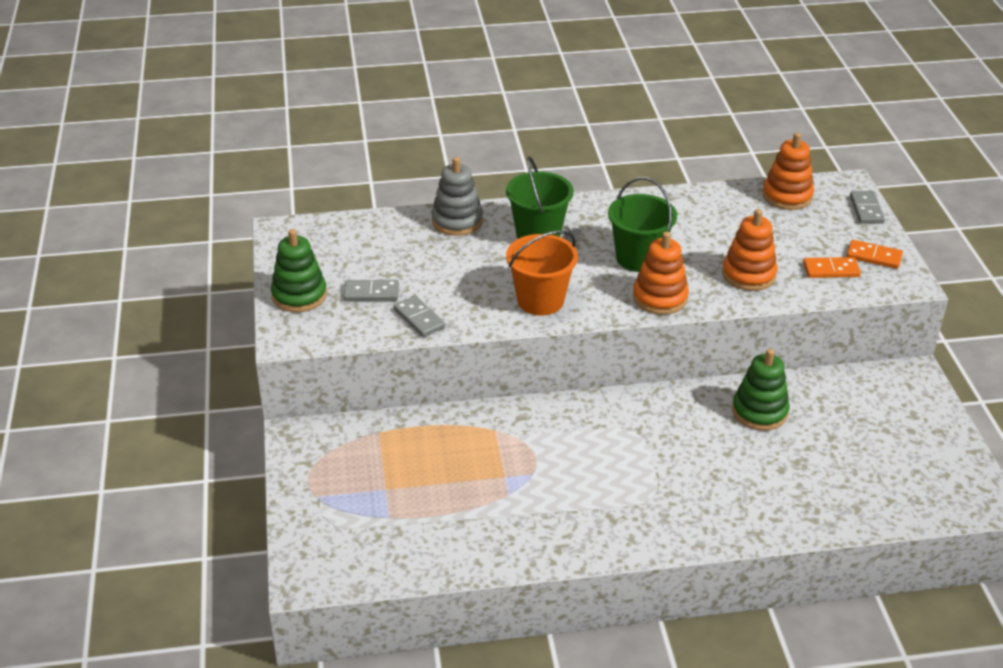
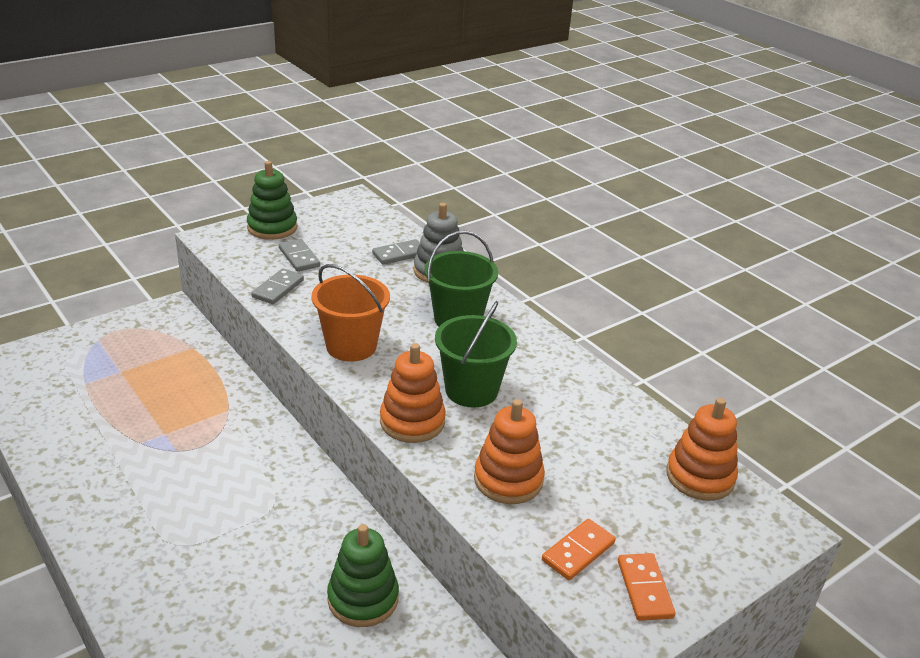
camera: 60 degrees right, 5 degrees down
(831, 270) = (578, 551): orange domino -> orange domino turned 75 degrees clockwise
(866, 209) = (746, 558): grey domino -> grey domino (399, 254)

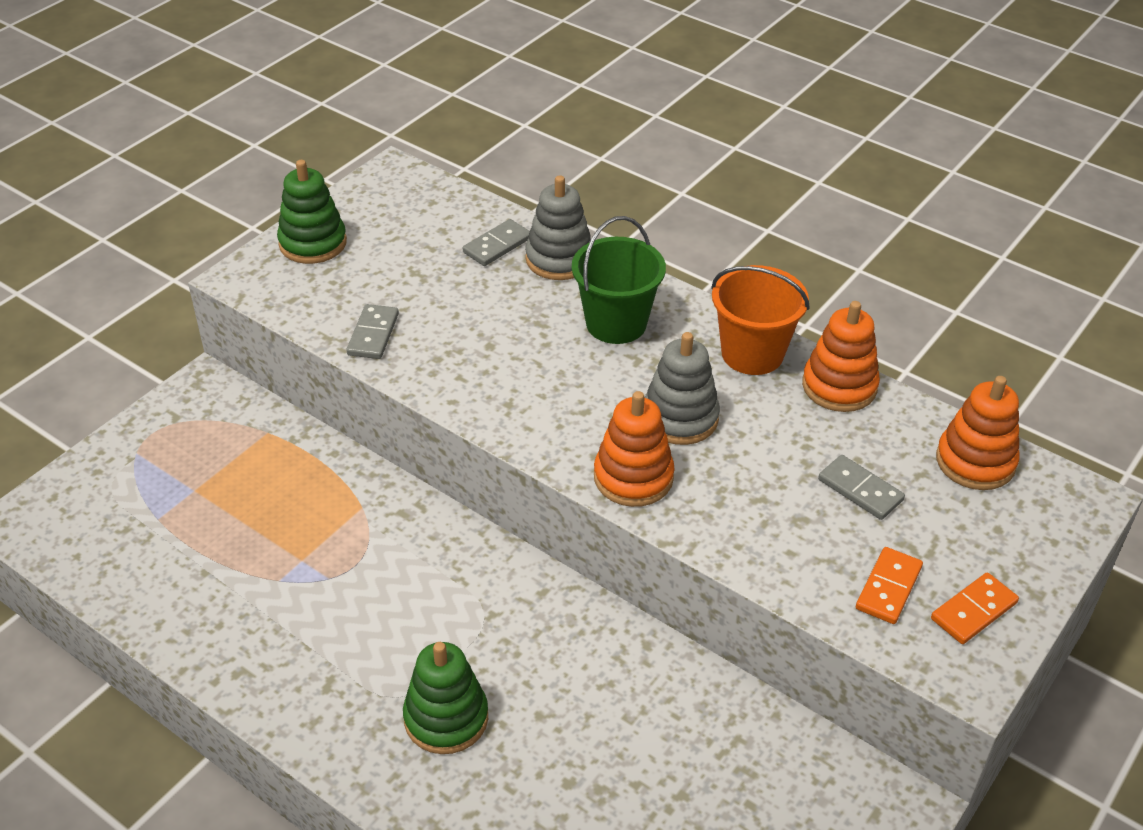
camera: 15 degrees left, 10 degrees up
(299, 257) = (373, 281): grey domino -> grey domino (860, 490)
(351, 346) = (509, 394): orange bucket -> orange bucket (752, 353)
(363, 598) = (645, 699): green stacking toy -> green stacking toy (446, 718)
(471, 390) = (680, 418): green bucket -> grey stacking toy
(508, 480) = (775, 522): orange stacking toy -> orange stacking toy (839, 386)
(645, 589) = (974, 611): orange domino -> orange domino turned 75 degrees clockwise

